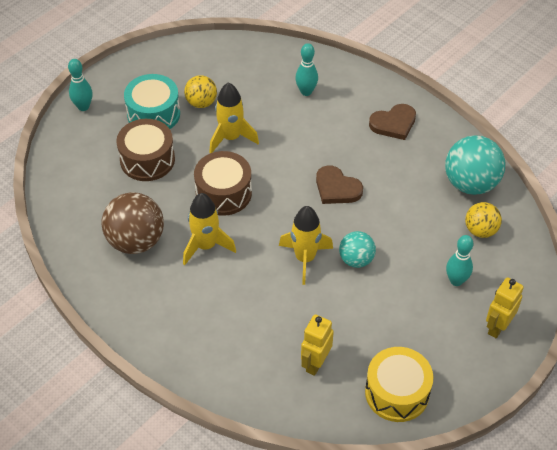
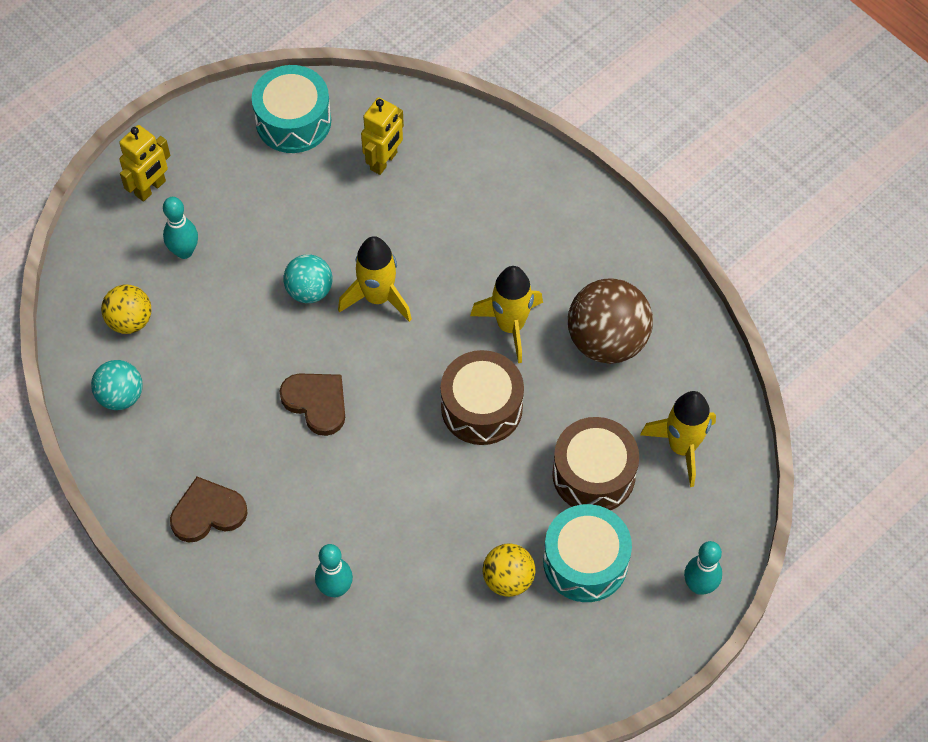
camera: 175 degrees left, 10 degrees up
(231, 138) = (464, 505): yellow rocket -> yellow rocket (682, 447)
(397, 392) = (293, 121): yellow drum -> turquoise drum
(470, 183) = (121, 396): turquoise ball -> turquoise ball, size x0.59

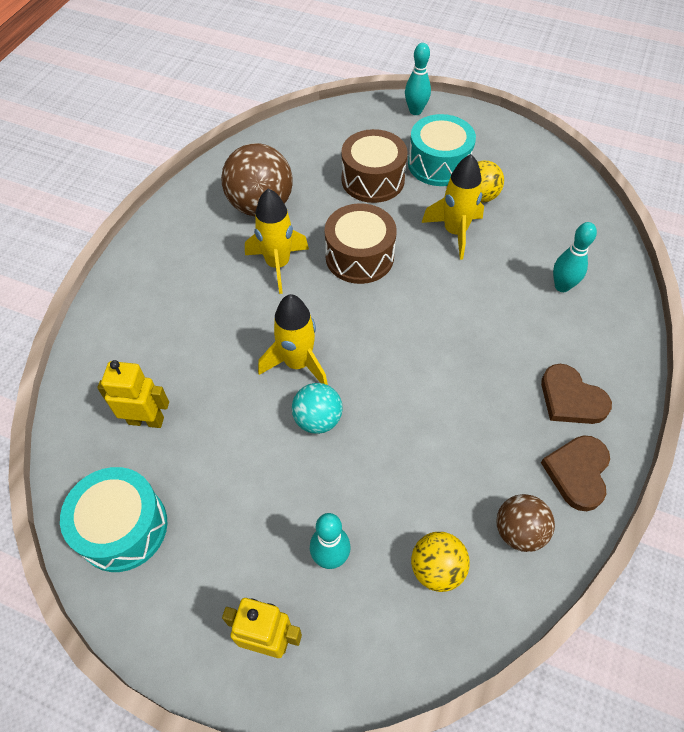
camera: 115 degrees left, 5 degrees down
(121, 396) = (518, 531): turquoise ball -> brown ball
(316, 403) = (423, 365): brown heart -> brown heart (577, 473)
(682, 447) = (324, 145): yellow rocket -> yellow rocket (454, 232)

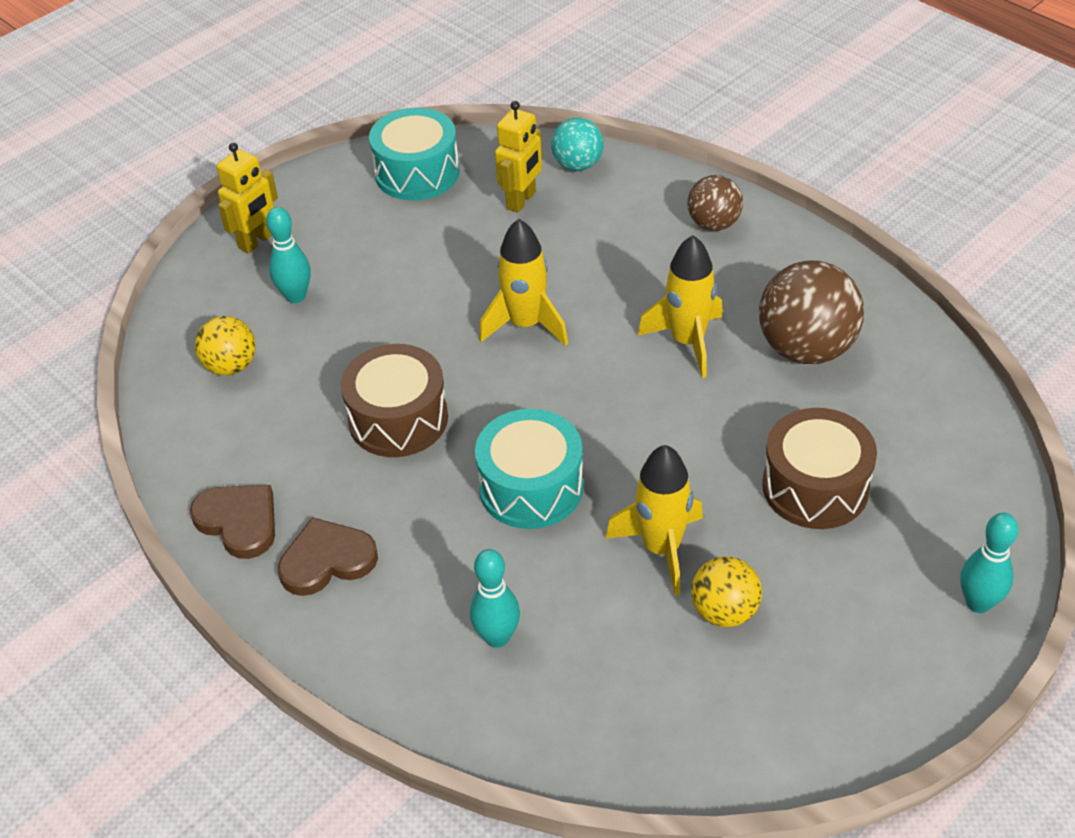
camera: 115 degrees right, 10 degrees down
(317, 419) = (444, 323): turquoise ball -> turquoise ball (577, 165)
(359, 256) = (664, 425): brown drum -> brown drum (398, 419)
(438, 164) = (822, 585): turquoise drum -> turquoise drum (531, 487)
(518, 531) = (218, 442): brown ball -> brown ball (713, 224)

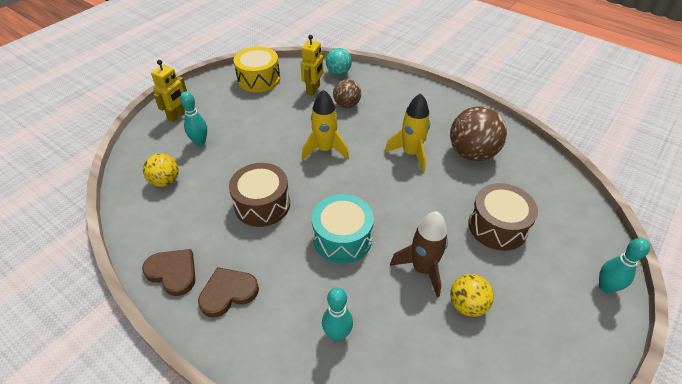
camera: 10 degrees left, 0 degrees up
(417, 173) = (259, 79): turquoise drum -> yellow drum
(661, 548) = (422, 269): yellow rocket -> brown rocket
(713, 224) = (410, 96): brown ball -> brown ball (347, 105)

